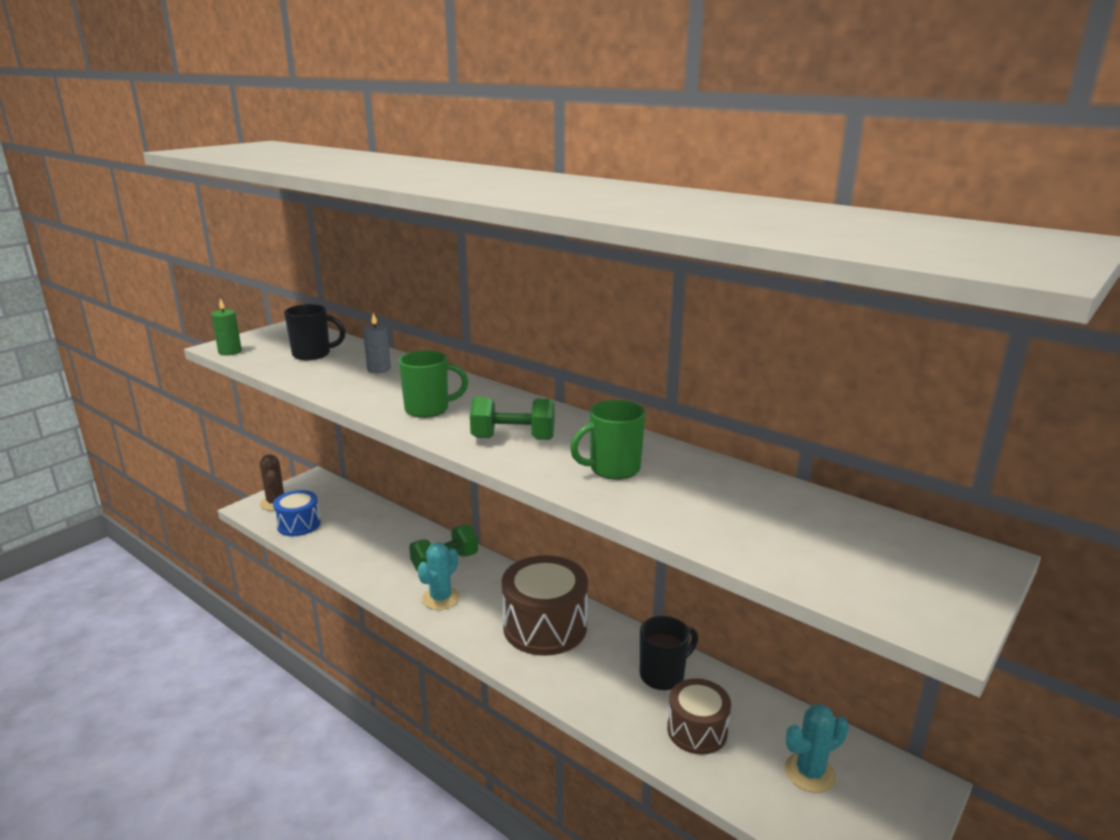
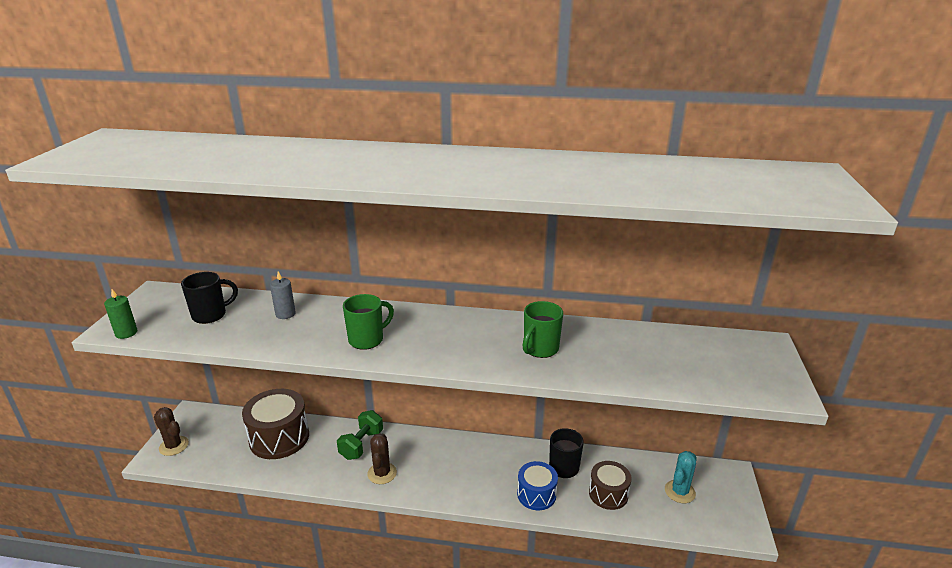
camera: 30 degrees left, 5 degrees up
(299, 524) = (213, 457): blue drum -> blue drum (536, 494)
(441, 598) = (382, 473): turquoise cactus -> brown cactus
(513, 438) = (454, 346): green dumbbell -> none
(545, 626) = (469, 464): brown drum -> brown drum (279, 438)

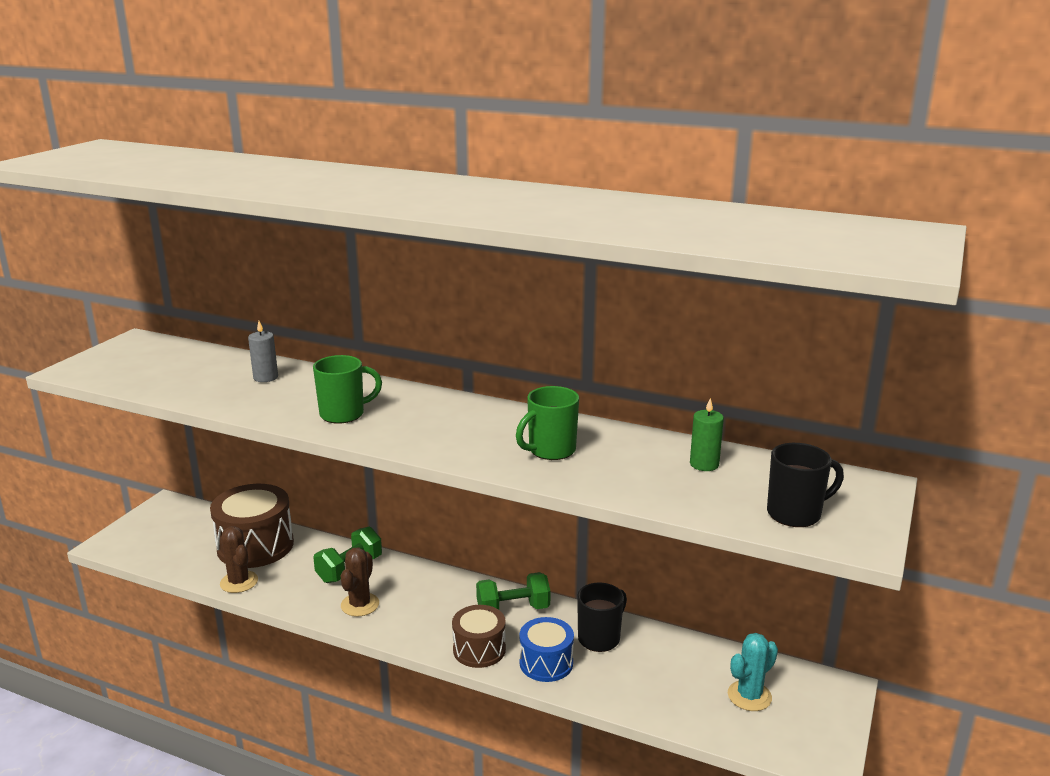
camera: 15 degrees right, 5 degrees down
(126, 333) = (84, 375): green candle -> green candle (704, 464)
(174, 446) = (133, 535): brown cactus -> brown cactus (239, 582)
(210, 315) = (182, 369): black mug -> black mug (795, 514)
(495, 455) = (513, 609): none -> green dumbbell
(608, 494) = (645, 680): brown drum -> brown drum (479, 649)

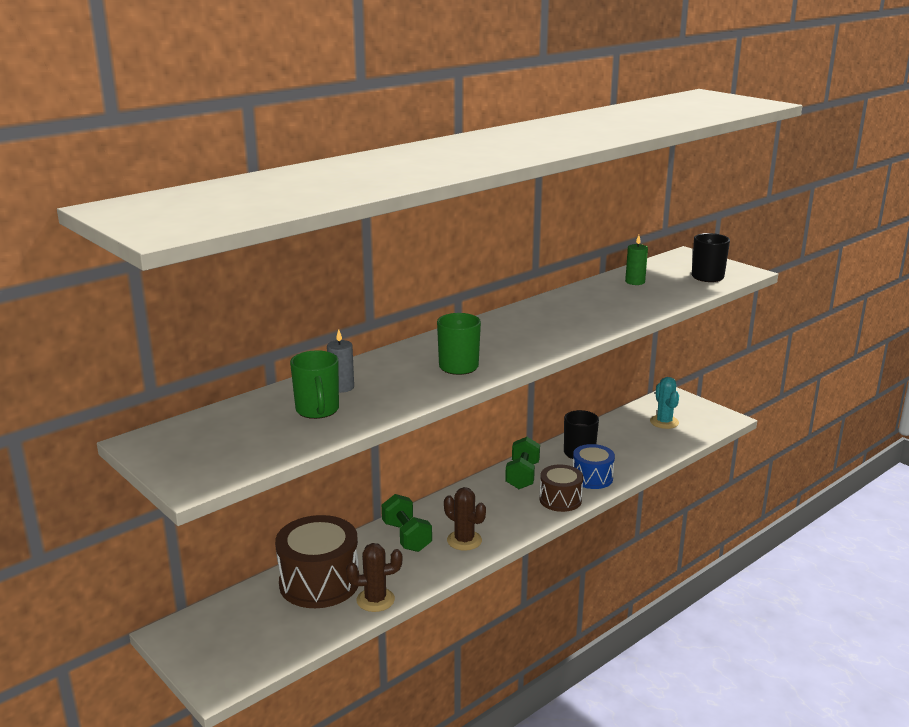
camera: 65 degrees left, 0 degrees up
(550, 450) = (583, 314): green mug -> green mug (317, 410)

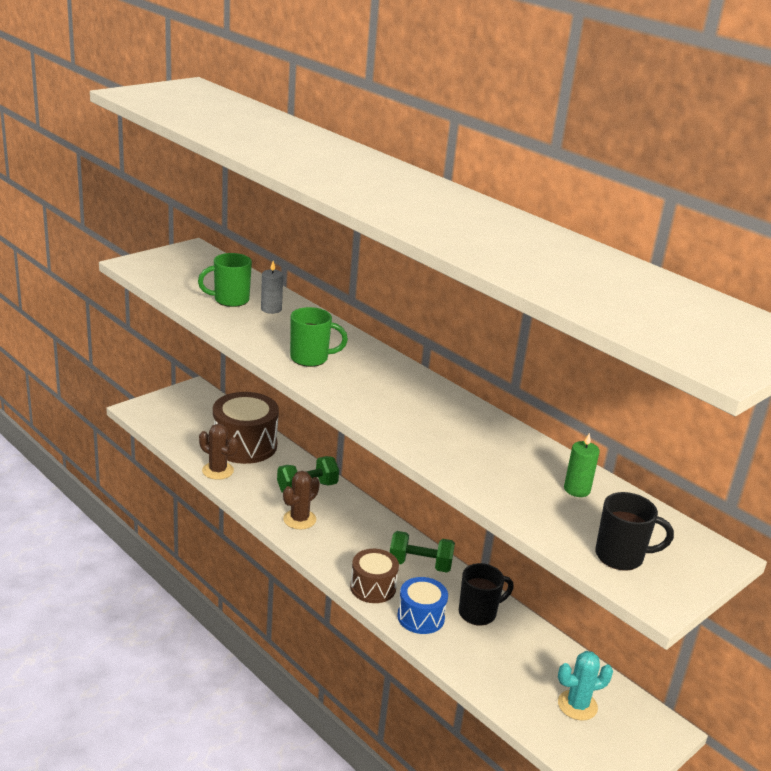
camera: 85 degrees right, 5 degrees up
(375, 600) = (218, 471): brown cactus -> brown cactus turned 45 degrees counterclockwise

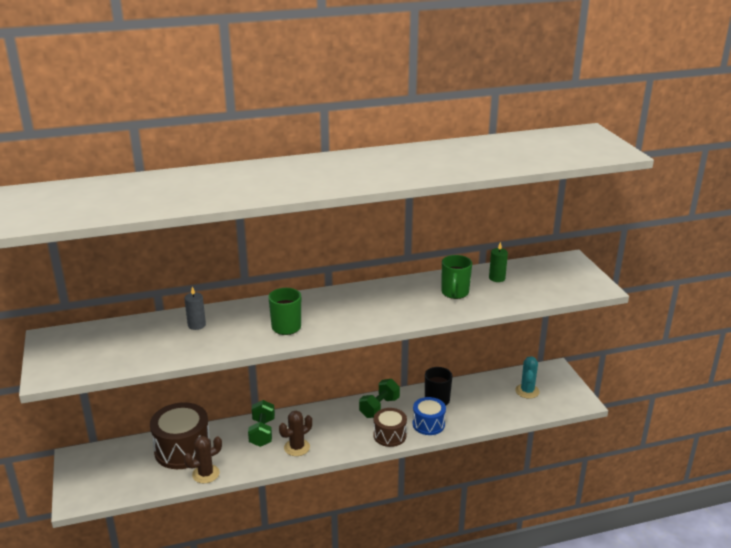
camera: 60 degrees left, 0 degrees up
(230, 300) = (164, 340): green mug -> green mug (454, 293)
(299, 519) = (297, 447): brown cactus -> brown cactus turned 75 degrees clockwise
(621, 556) = (562, 286): black mug -> none

